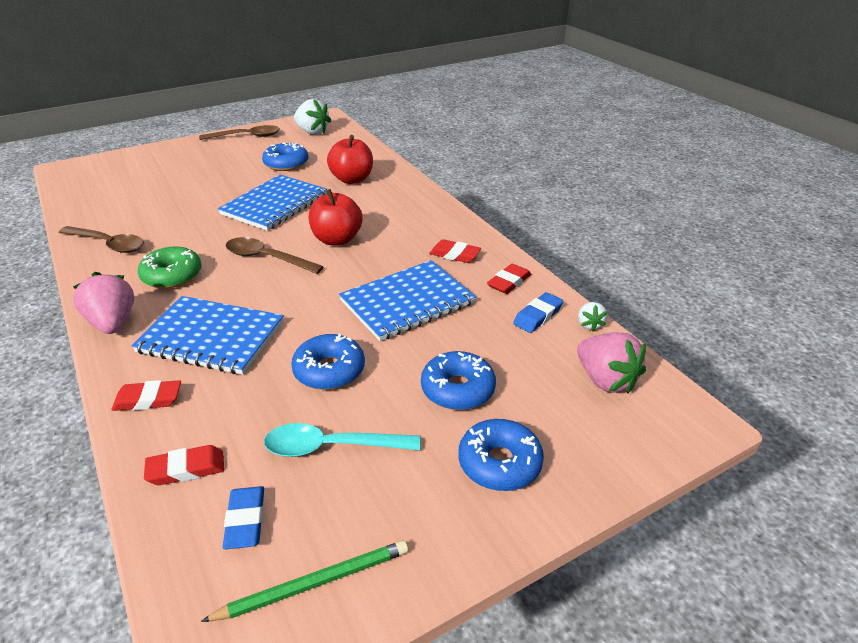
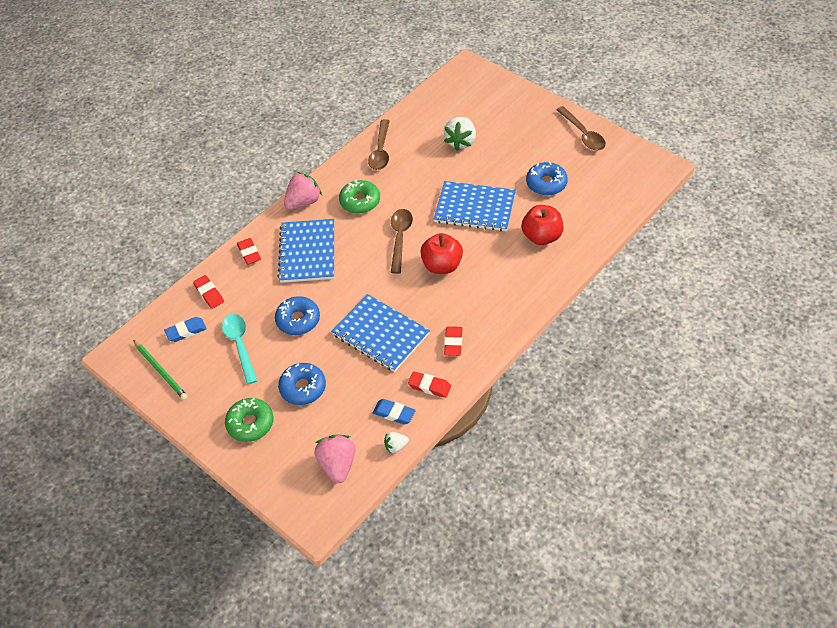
camera: 75 degrees right, 15 degrees up
(312, 132) = (620, 172): white strawberry -> white strawberry (461, 142)
(499, 463) = (250, 423): blue donut -> green donut
(605, 380) = (338, 465): pink strawberry -> pink strawberry turned 135 degrees clockwise

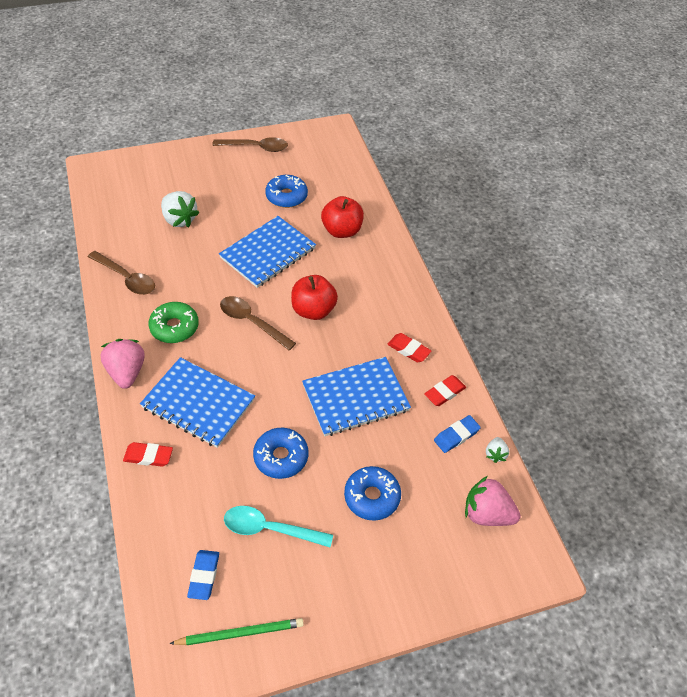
camera: 65 degrees left, 0 degrees up
(209, 294) = (170, 525): red eraser -> none
(250, 423) = (383, 570): green donut -> none

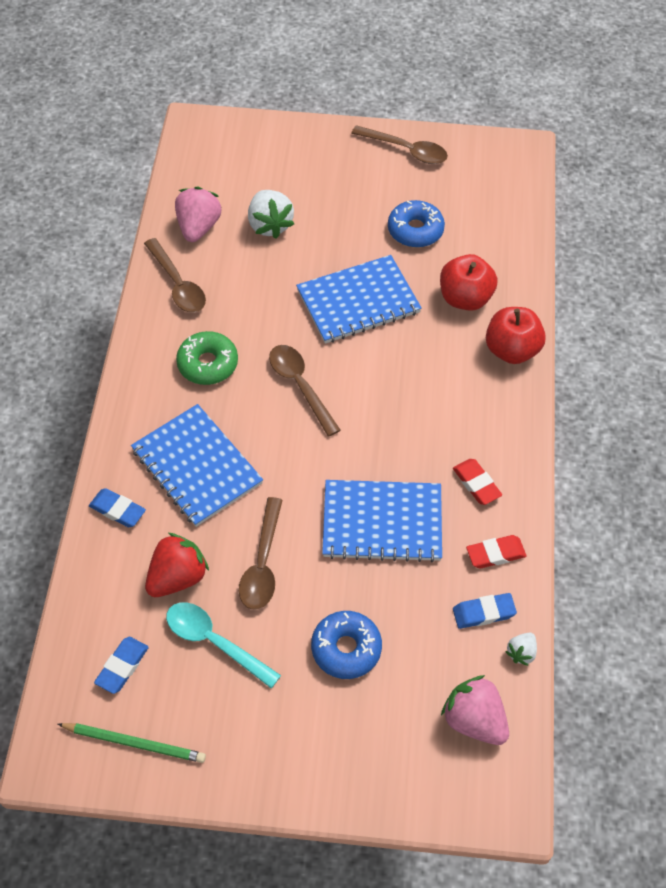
camera: 25 degrees right, 5 degrees up
(127, 372) = (133, 402): pink strawberry -> pink strawberry (198, 227)
(148, 456) = (117, 510): red eraser -> blue eraser
(219, 490) = (177, 577): none -> red strawberry
(281, 457) = (262, 563): blue donut -> brown spoon
(313, 310) = (381, 394): red apple -> red apple (511, 350)

